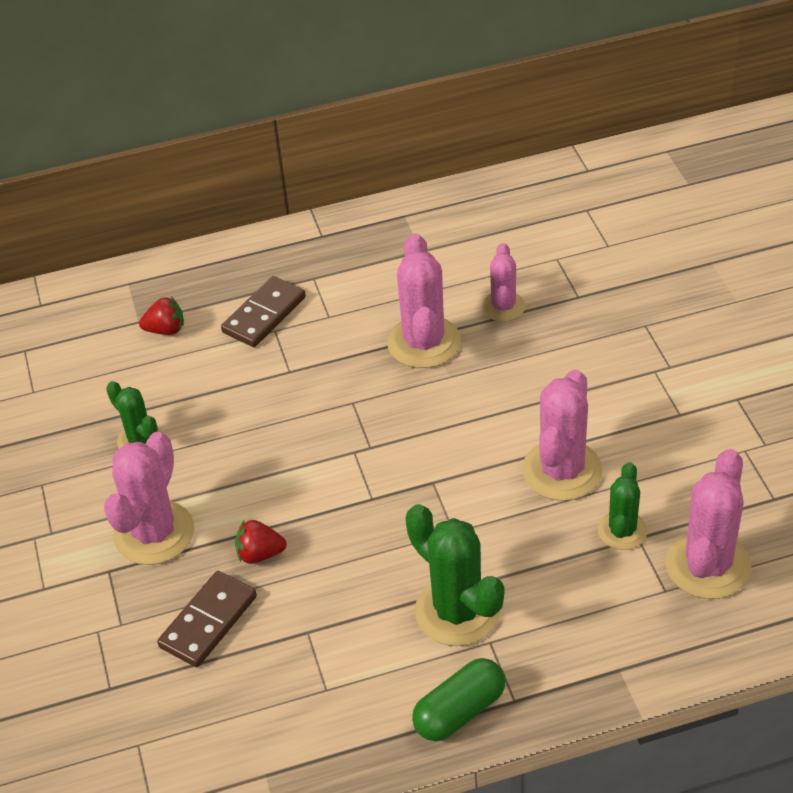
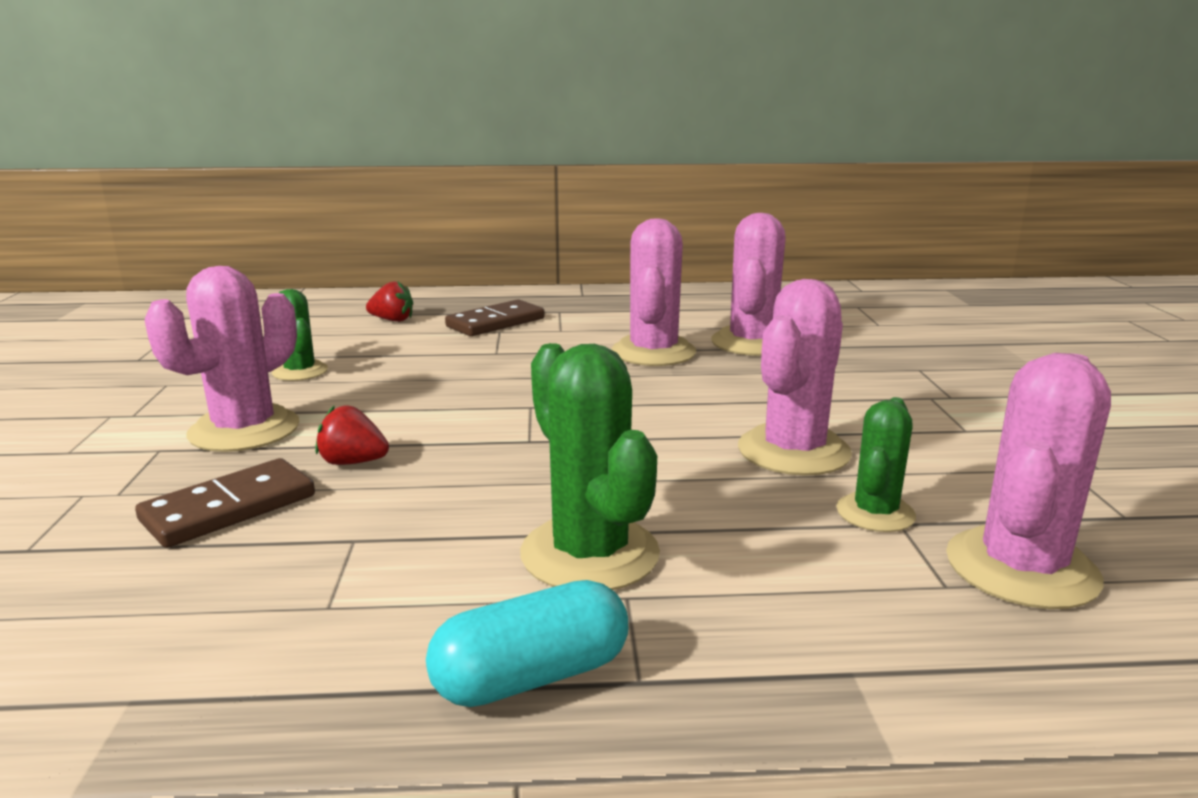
camera: 10 degrees right, 25 degrees down
(459, 711) = (531, 677): green capsule -> turquoise capsule
(503, 307) = (752, 343): pink cactus -> pink cactus, size x1.67

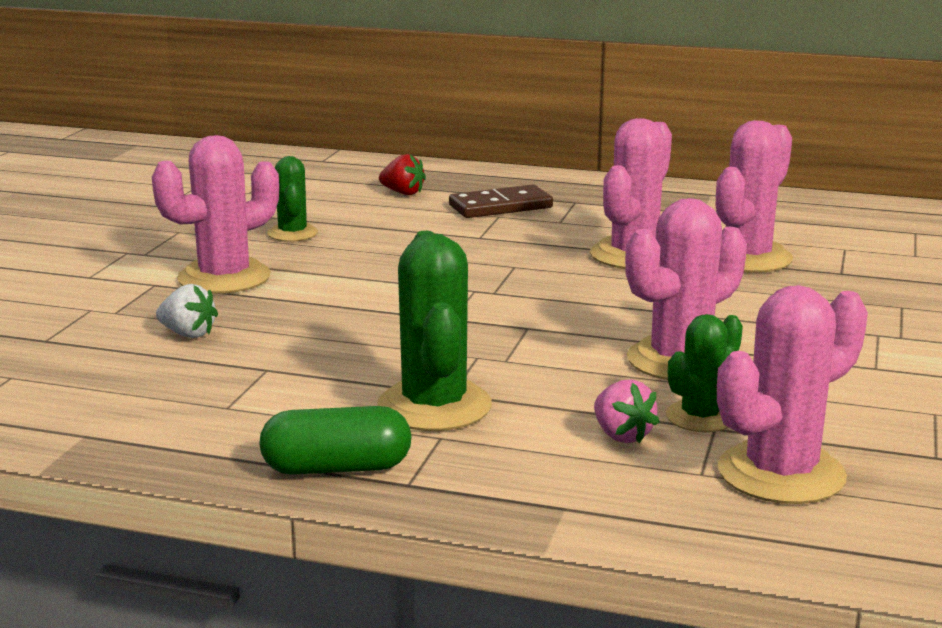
camera: 20 degrees right, 0 degrees up
(229, 508) = (188, 334): brown domino -> white strawberry
(353, 462) = (296, 315): red strawberry -> none
(531, 677) = (336, 468): turquoise capsule -> green capsule
(821, 552) = (621, 435): none -> pink strawberry

